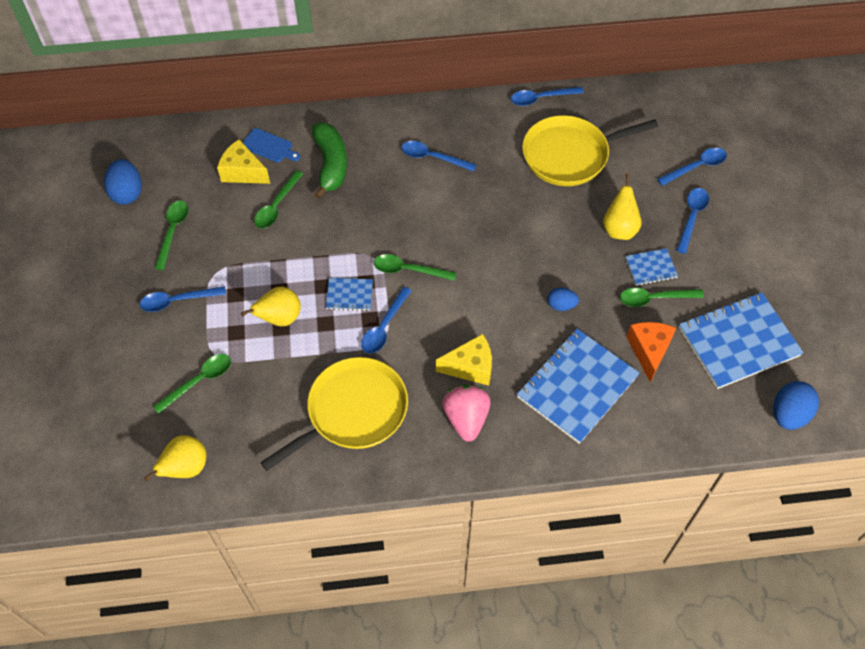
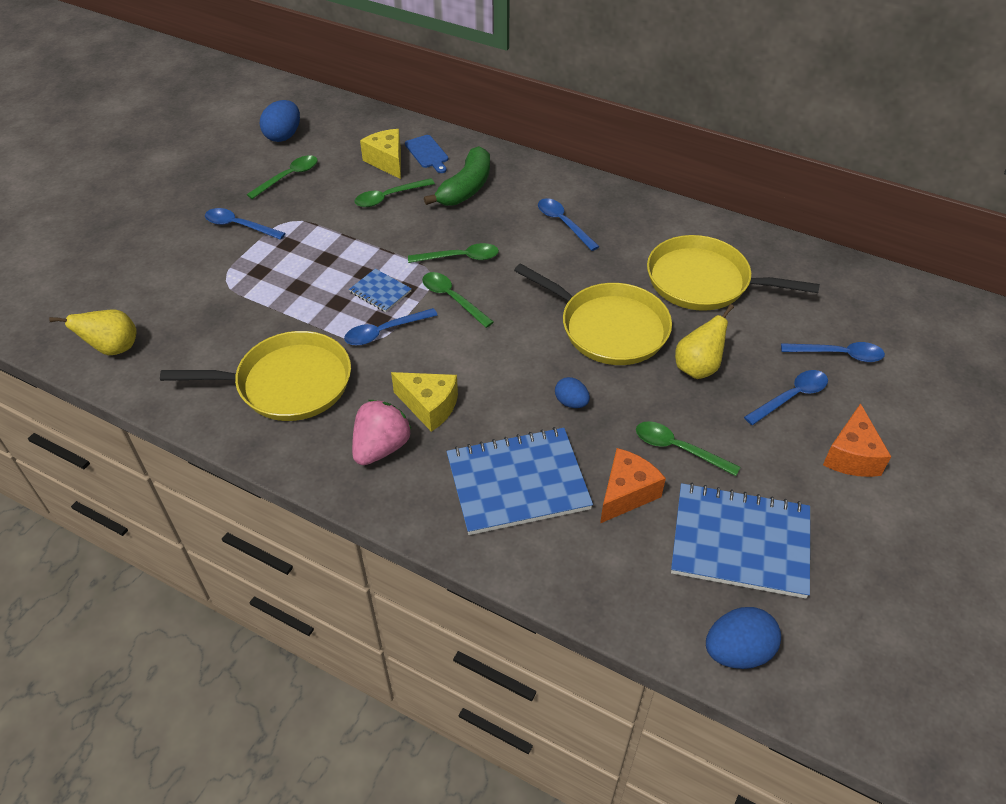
camera: 35 degrees right, 10 degrees down
(199, 381) = (193, 291): green spoon -> green spoon (460, 258)
(279, 318) = (304, 279): yellow pear -> none
(537, 230) = (609, 328): none -> yellow pan
(541, 98) = (717, 223): blue spoon -> none
(650, 268) = (700, 419): blue notebook -> none
(756, 240) = (851, 456): none -> orange cheese

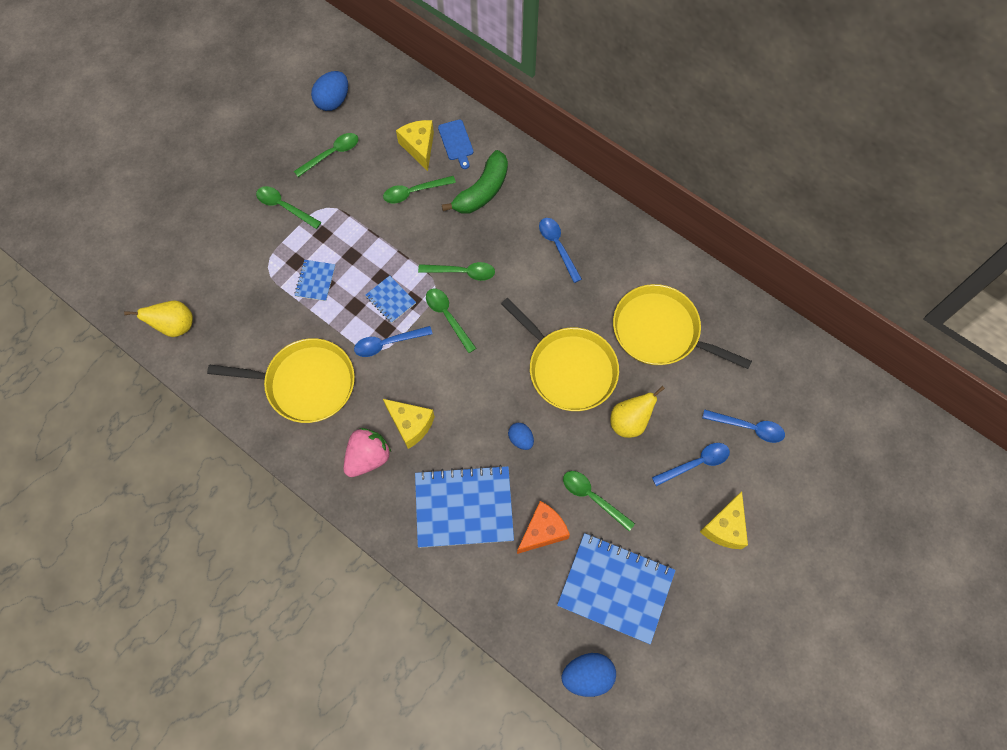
camera: 10 degrees right, 20 degrees up
(239, 226) = (284, 207): blue spoon -> green spoon
(286, 286) = (315, 281): none -> blue notebook
(851, 456) = (725, 527): orange cheese -> yellow cheese

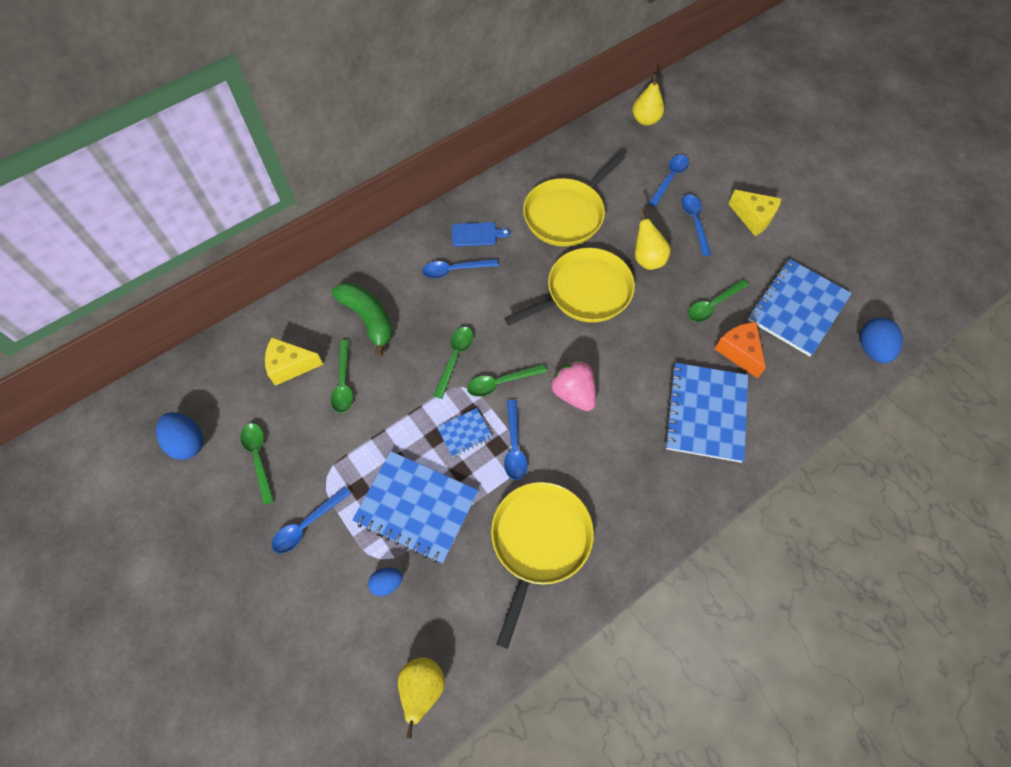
camera: 75 degrees left, 5 degrees down
(284, 207) = (307, 525): green spoon -> blue spoon
(315, 281) = (416, 507): blue notebook -> blue notebook, size x2.12
(368, 457) = (638, 492): pink strawberry -> pink strawberry (573, 393)
(410, 424) = (610, 443): yellow cheese -> none
(456, 142) = (300, 329): blue cutting board -> blue cutting board (477, 234)
(521, 439) = (646, 348): blue egg -> blue egg (387, 583)
(826, 387) = (645, 120): none -> yellow pear

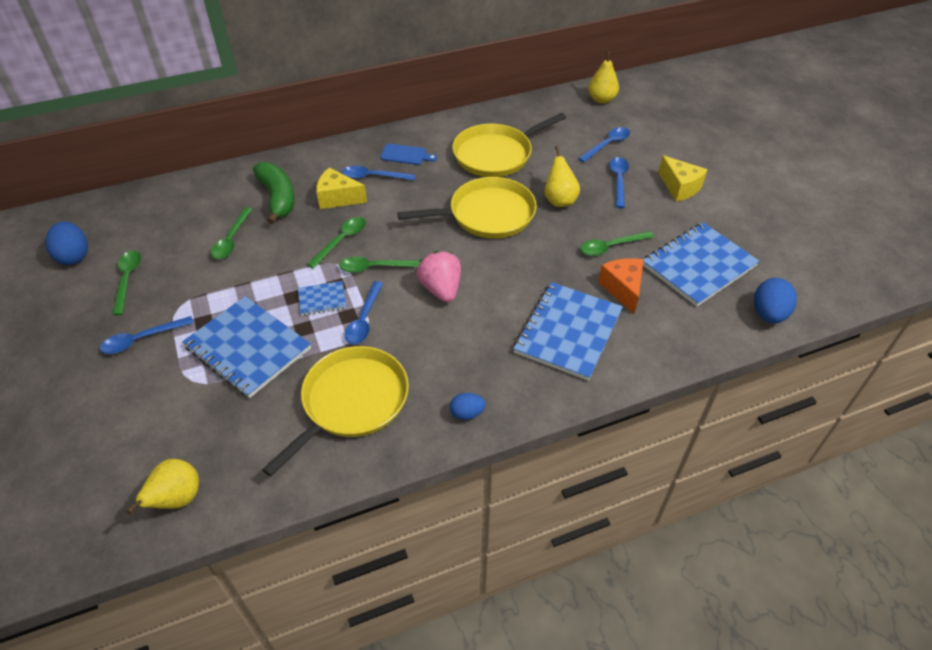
camera: 15 degrees right, 15 degrees down
(290, 366) = (192, 218): yellow cheese -> yellow cheese (338, 198)
(387, 583) = (189, 402): blue egg -> blue egg (467, 413)

